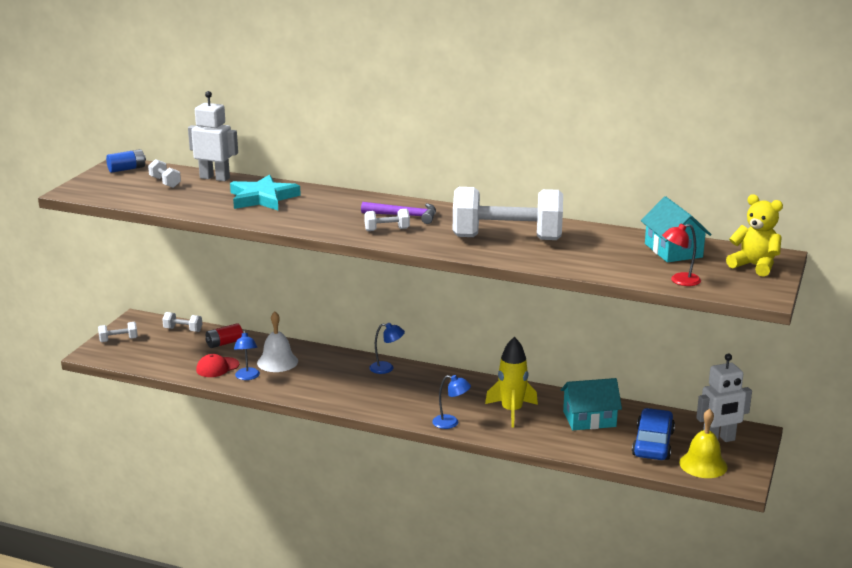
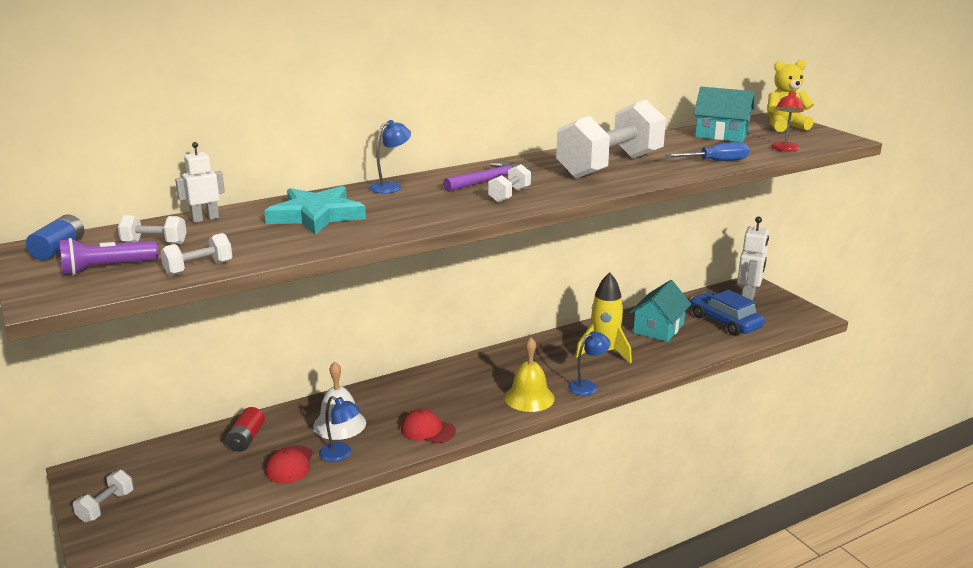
camera: 50 degrees left, 0 degrees up
(120, 187) = (106, 268): none -> purple flashlight
(183, 330) = (168, 452): white dumbbell -> white dumbbell (198, 268)
(215, 178) = (205, 219): white robot -> white robot, size x0.62
(311, 391) = (427, 430): none -> red cap
(387, 368) = (446, 374): blue lamp -> blue lamp (391, 186)
(591, 267) = (717, 161): none -> blue screwdriver
(703, 464) = (776, 318): yellow bell -> yellow bell (529, 398)

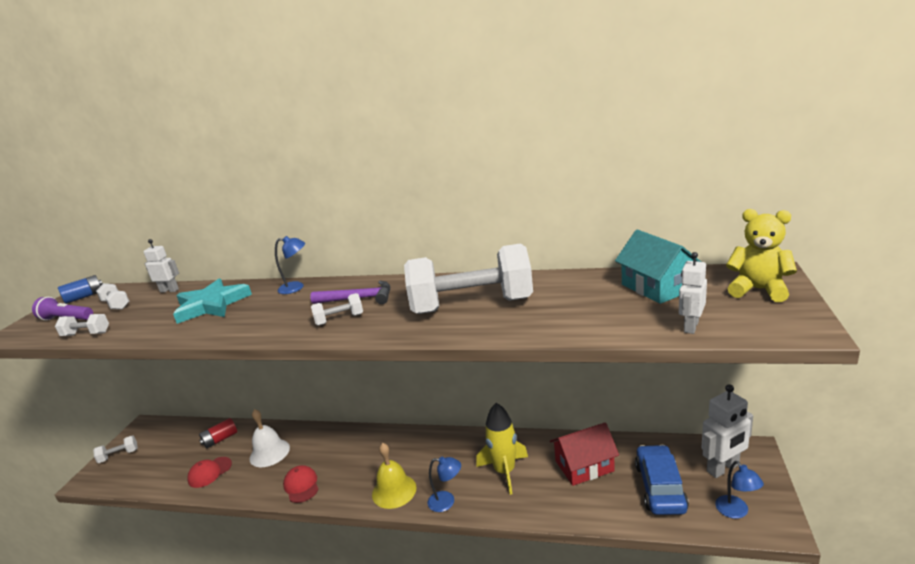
camera: 45 degrees right, 0 degrees up
(341, 454) = (238, 479): blue lamp -> blue lamp (736, 512)
(658, 328) = (584, 466): turquoise house -> red house
(717, 161) = (579, 326): blue screwdriver -> none
(784, 149) = (690, 327): red lamp -> white robot

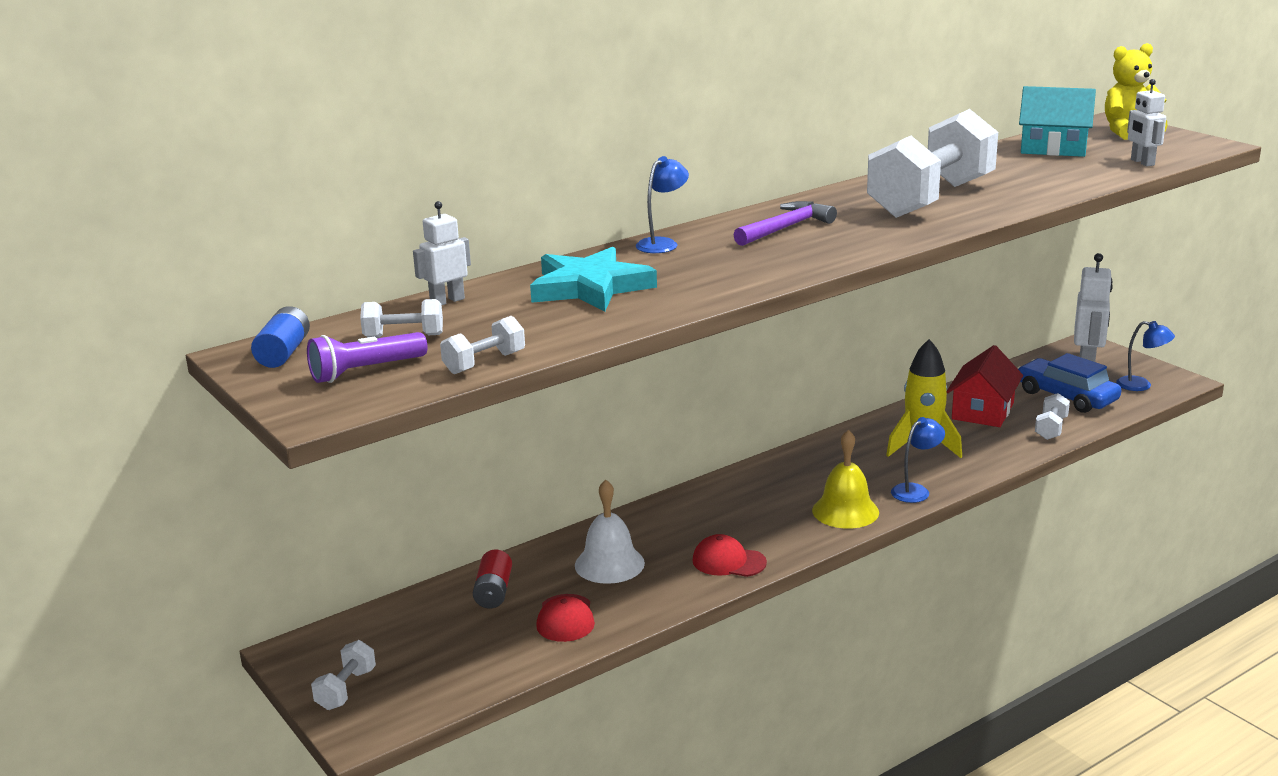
camera: 50 degrees left, 0 degrees up
(339, 319) = (823, 245): white dumbbell -> white dumbbell (1051, 428)

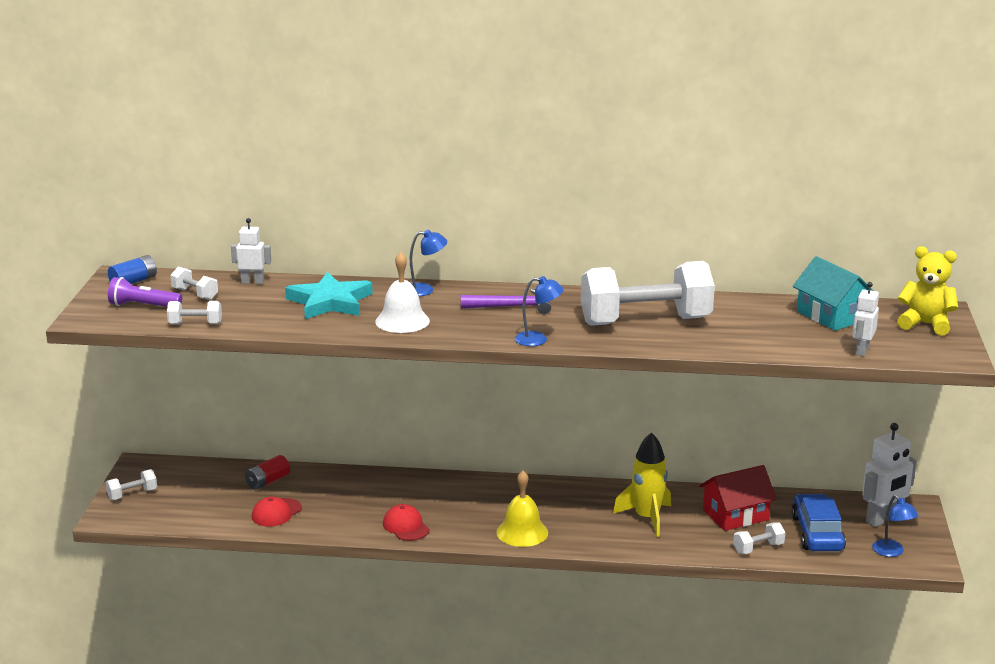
camera: 40 degrees right, 0 degrees up
(609, 564) = (345, 496): white bell -> white bell (402, 321)
(916, 490) = (587, 542): blue lamp -> blue lamp (538, 339)

